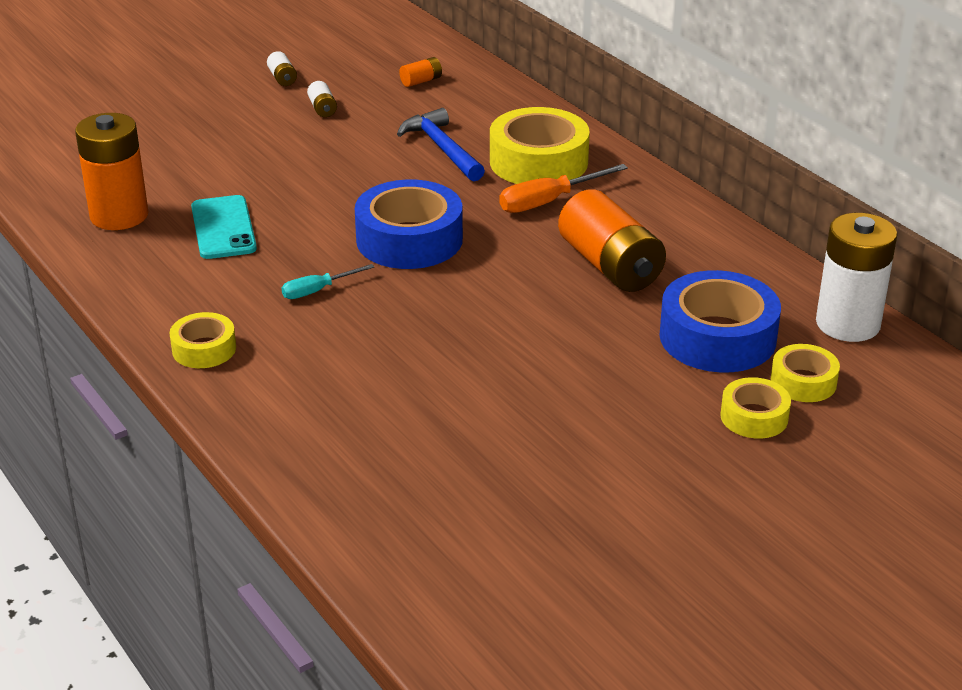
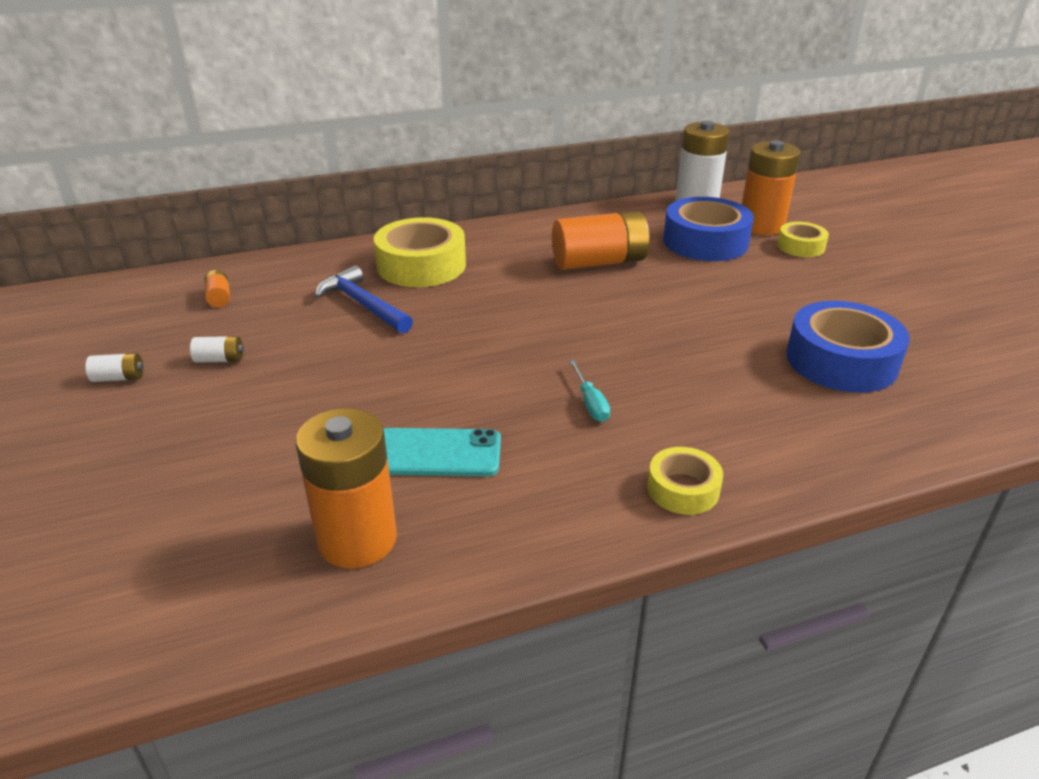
camera: 75 degrees left, 0 degrees up
(409, 239) = (519, 342): blue tape -> blue tape (841, 361)
(442, 148) = (363, 304): blue hammer -> blue hammer turned 60 degrees clockwise
(548, 201) = (489, 271): orange screwdriver -> none
(803, 382) = (761, 226): yellow tape -> orange battery

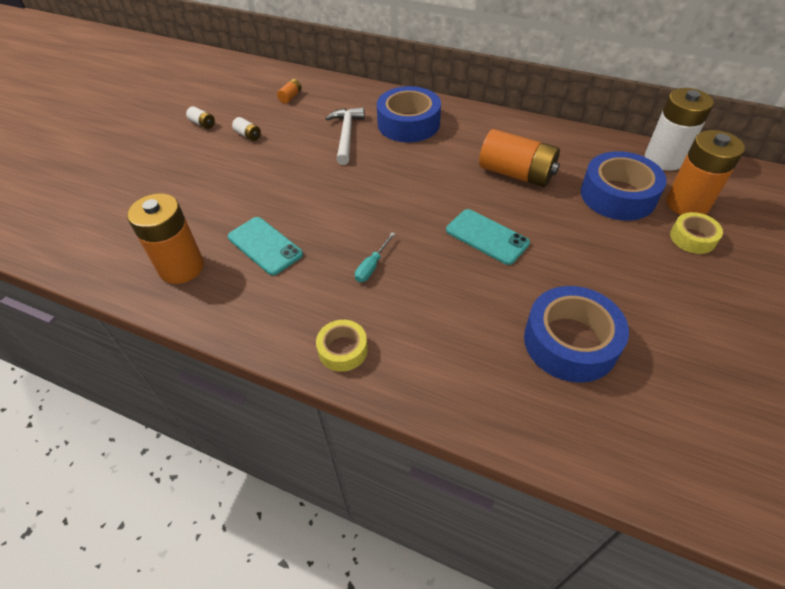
camera: 45 degrees right, 15 degrees up
(363, 304) = (346, 135): blue hammer -> white hammer
(421, 265) = (408, 123): yellow tape -> blue tape
(655, 322) = (487, 237): none -> turquoise phone

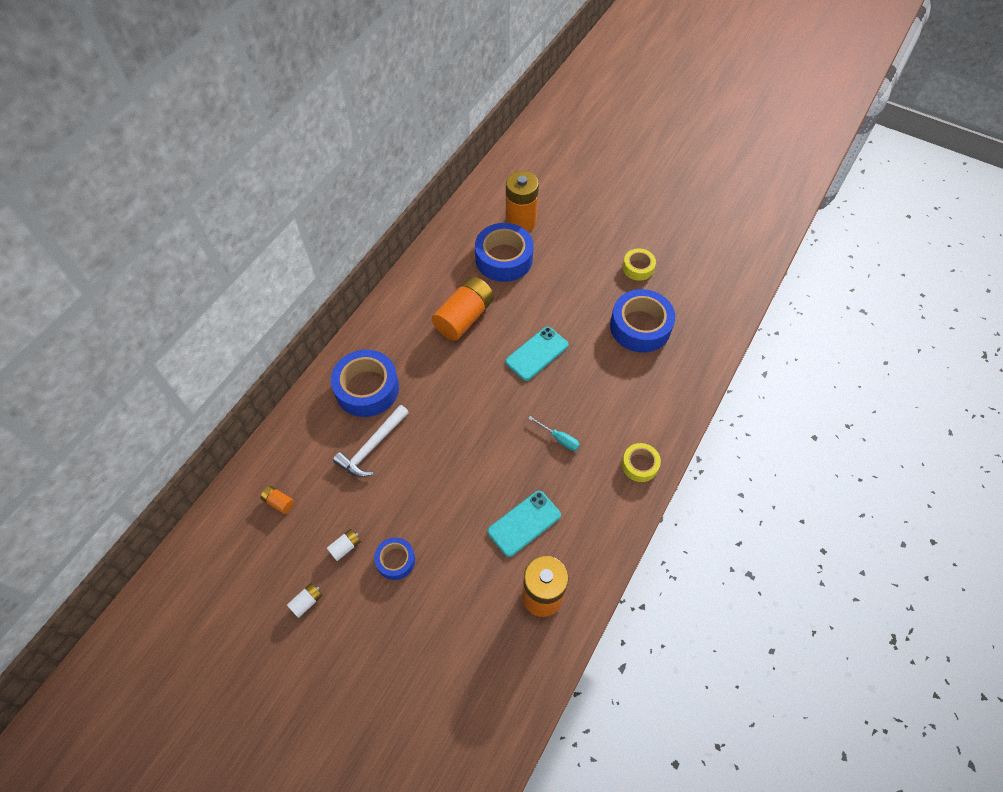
camera: 85 degrees left, 10 degrees up
(233, 164) = (395, 560): none -> blue tape
(346, 135) = (372, 447): white hammer -> white hammer turned 60 degrees counterclockwise
(664, 159) = (466, 217): white battery -> none
(692, 238) = (555, 232): yellow tape -> yellow tape (638, 268)

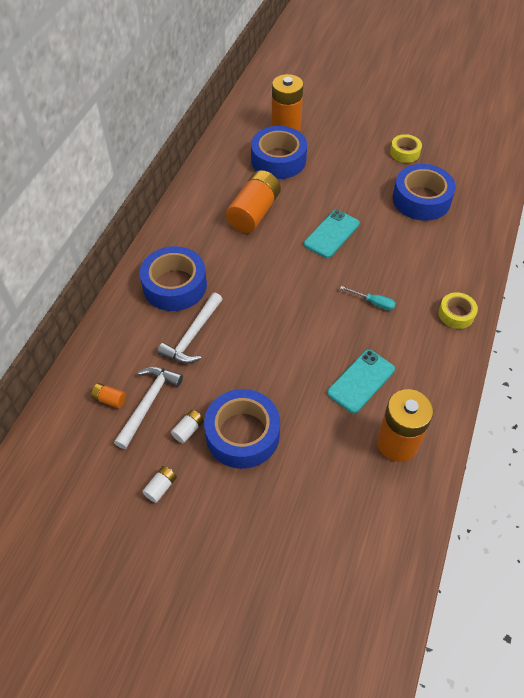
camera: 10 degrees left, 5 degrees down
(314, 512) = (148, 403): none -> white hammer
(395, 560) = (242, 434): blue tape -> blue tape, size x1.85

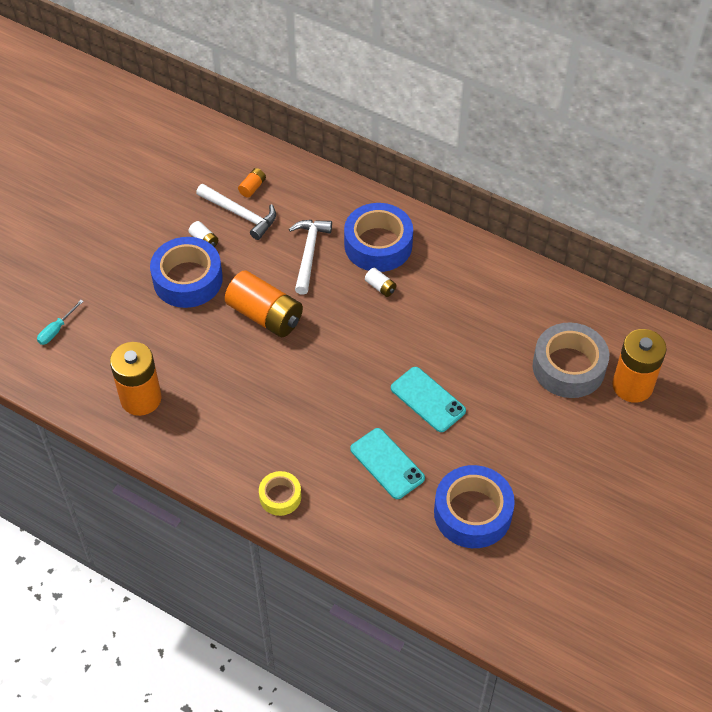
camera: 100 degrees right, 0 degrees up
(161, 487) = (155, 217): white battery -> white battery (380, 287)
(192, 336) = (309, 253): white hammer -> white hammer turned 60 degrees clockwise
(254, 213) = (476, 328): orange battery -> orange battery (265, 315)
(278, 160) = (568, 367): blue tape -> grey tape
(361, 381) = (218, 384): turquoise phone -> turquoise phone (387, 463)
(373, 302) = (315, 418): turquoise screwdriver -> turquoise screwdriver (56, 330)
(405, 152) = (569, 518): yellow tape -> none

